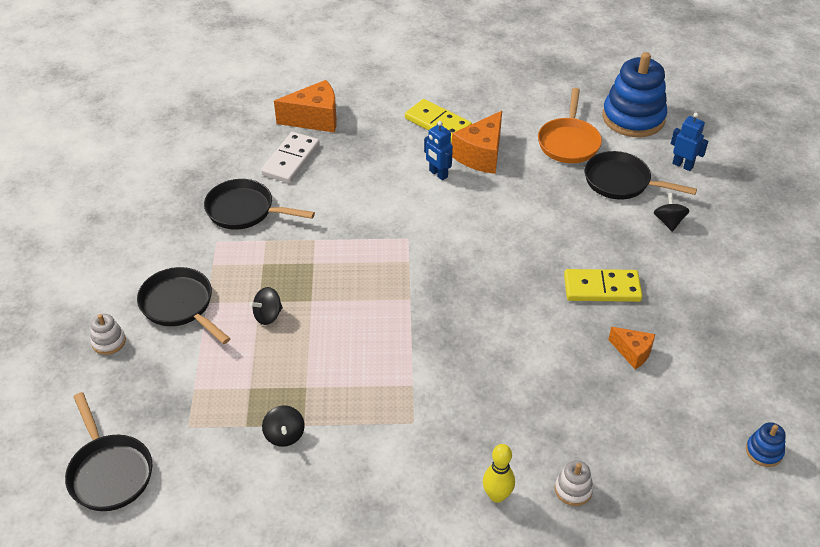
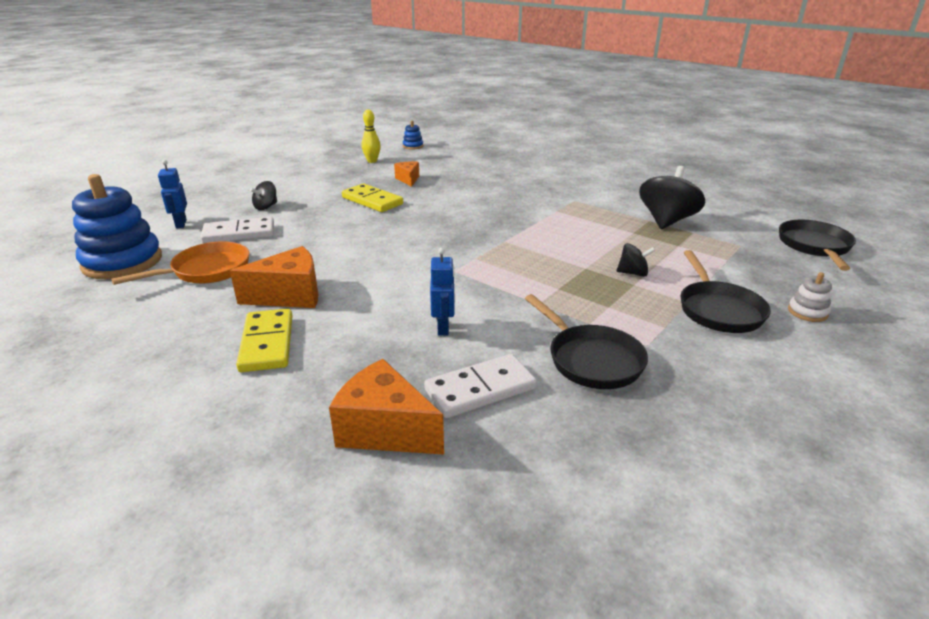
camera: 140 degrees left, 15 degrees down
(284, 435) = (666, 221): black spinning top -> black spinning top, size x1.96
(438, 174) = (353, 300): blue robot -> blue robot (443, 328)
(497, 495) = (558, 172): yellow bowling pin -> yellow bowling pin (372, 161)
(573, 489) = (517, 163): white stacking toy -> none
(621, 182) = (239, 233): black pan -> white domino

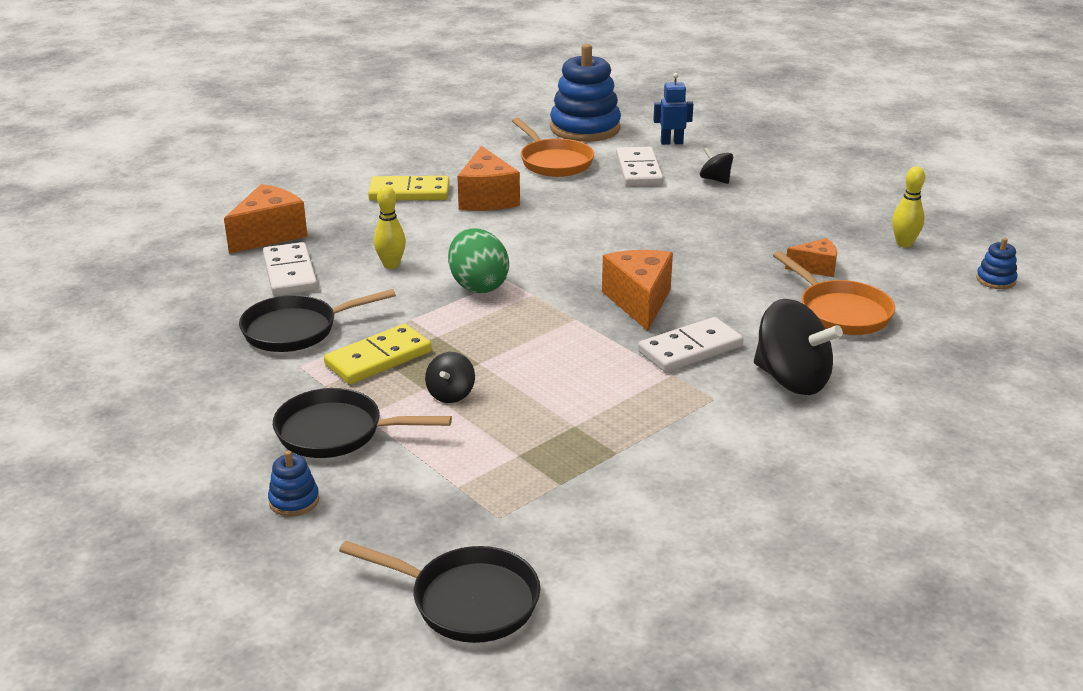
camera: 100 degrees right, 0 degrees up
(372, 201) = (729, 240): yellow domino -> yellow domino (378, 358)
(443, 328) = (391, 265): blue robot -> yellow bowling pin
(461, 175) = (840, 312): none -> orange pan
(469, 281) = (478, 285): none -> green egg
(471, 223) = (639, 302): none -> orange cheese
(525, 207) = (690, 349): none -> white domino
(666, 221) = (610, 469): black spinning top -> black spinning top (791, 380)
(807, 312) = (294, 501): white stacking toy -> blue stacking toy

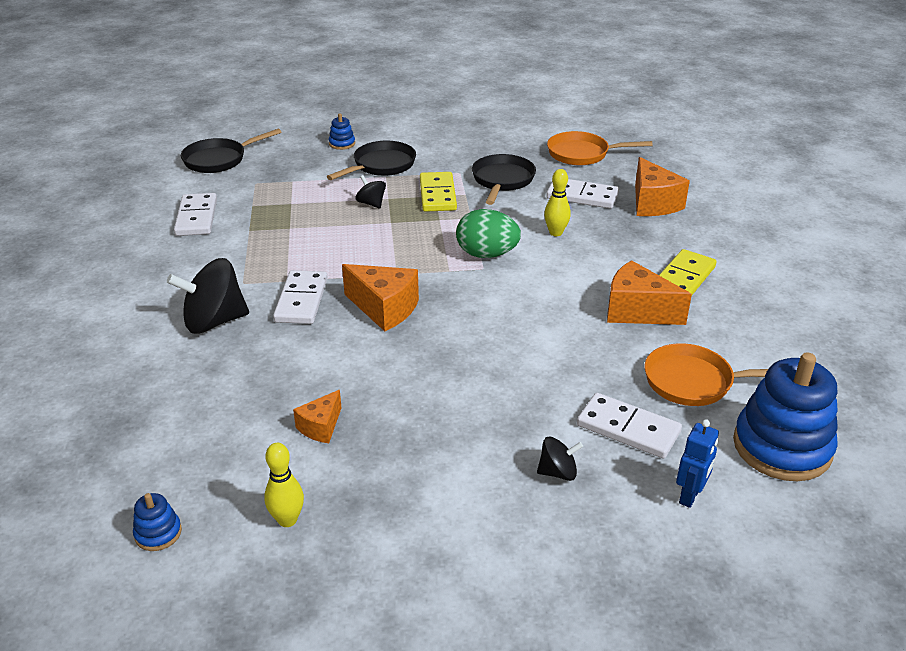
camera: 125 degrees right, 5 degrees up
(643, 513) = (196, 217): none -> white domino
(840, 312) = (248, 396): orange pan -> orange pan (582, 154)

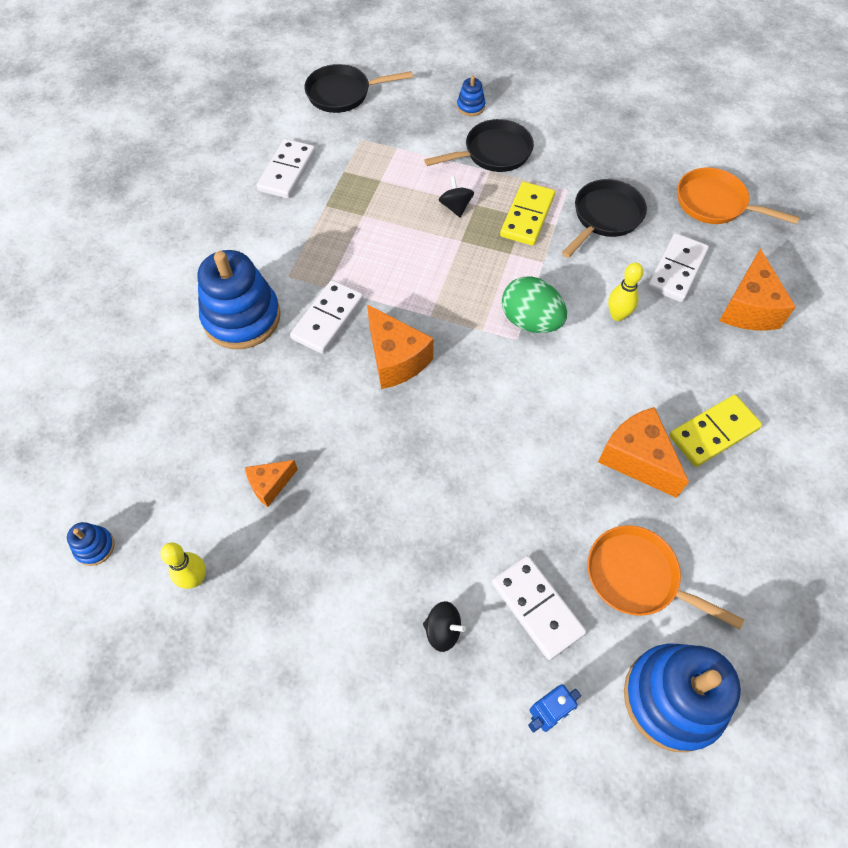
camera: 25 degrees right, 25 degrees up
(214, 321) = (242, 317): black spinning top -> blue stacking toy
(582, 196) = (677, 270): white domino -> white domino turned 75 degrees clockwise

